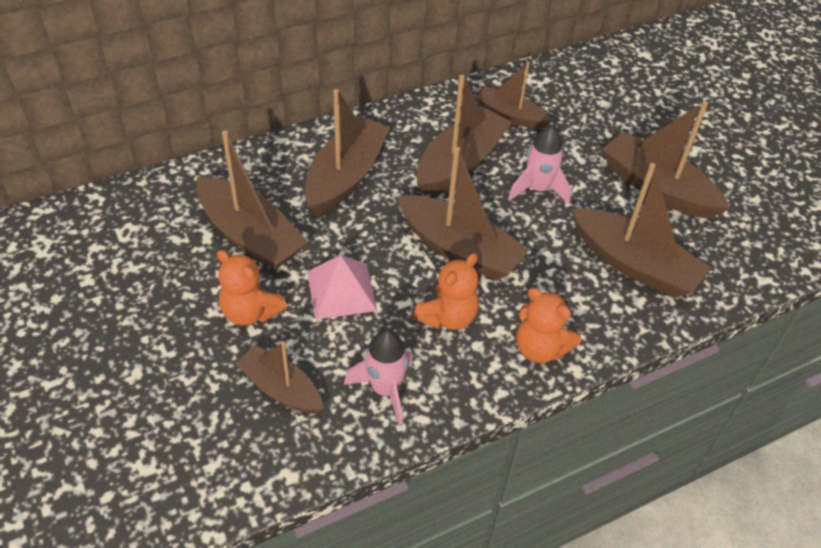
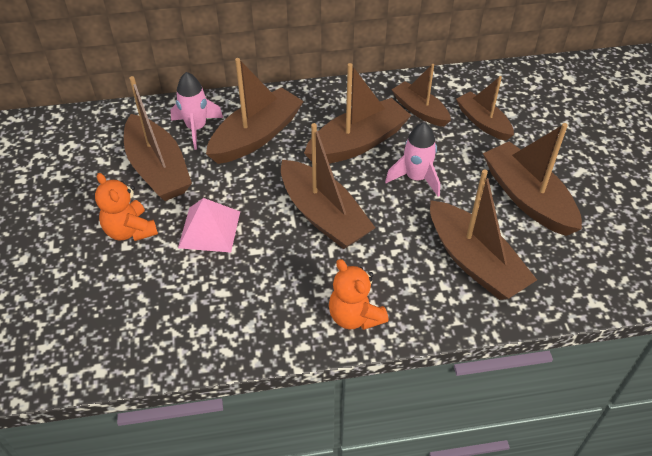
camera: 20 degrees right, 0 degrees up
(281, 388) = (125, 298): brown boat -> brown boat (483, 122)
(385, 389) = (207, 319): pink rocket -> pink rocket (196, 128)
(447, 317) = (287, 270): orange teddy bear -> none

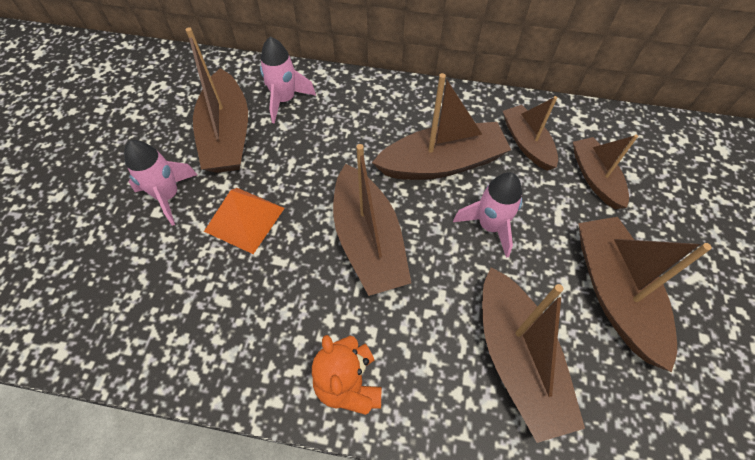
camera: 20 degrees right, 10 degrees up
(130, 230) = (168, 196): orange teddy bear -> pink rocket
(209, 229) = (244, 219): pink pyramid -> orange pyramid
(256, 136) = (339, 125): brown boat -> none

